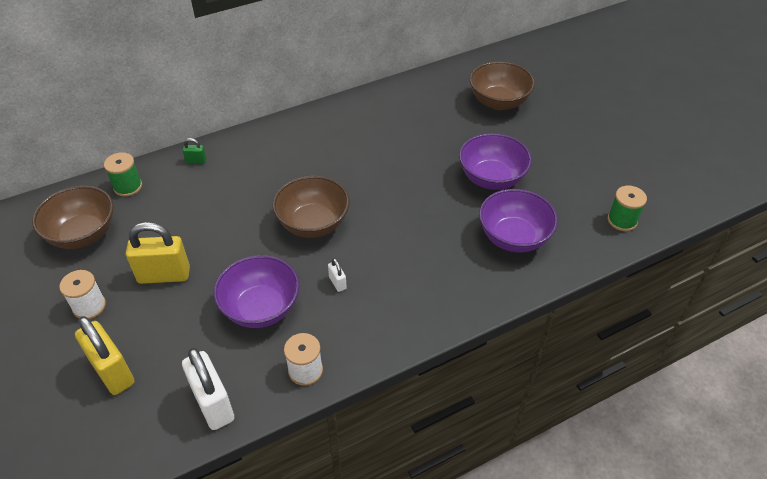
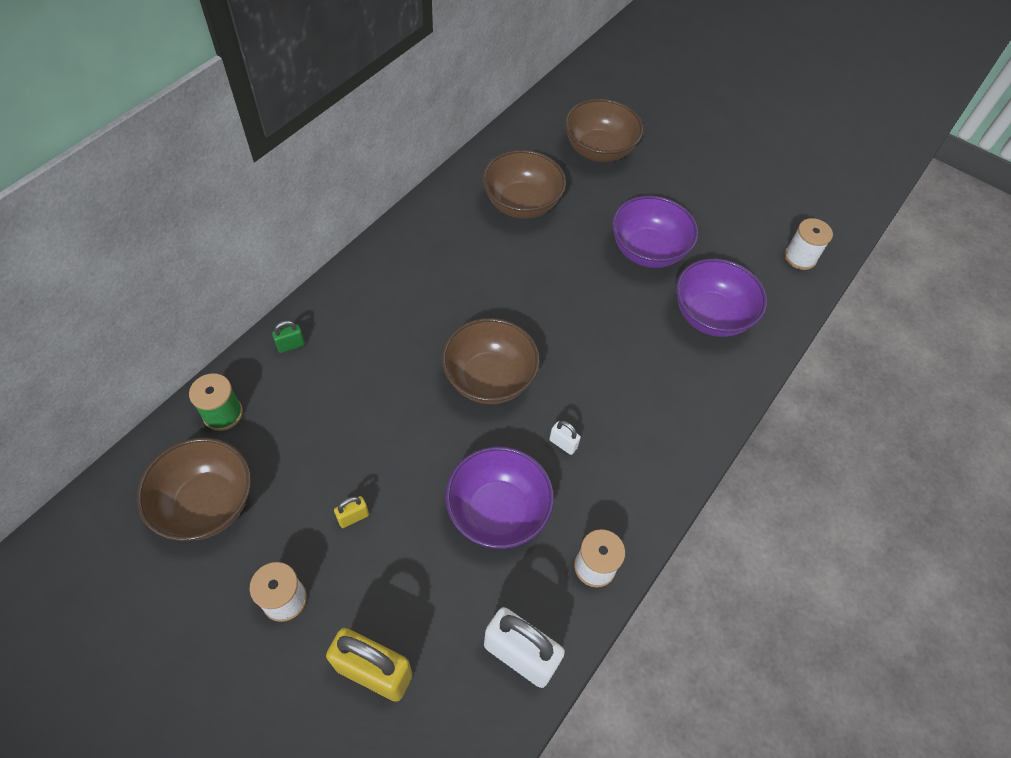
camera: 30 degrees left, 10 degrees up
(164, 275) = (353, 517): yellow padlock -> yellow padlock, size x0.45
(414, 121) = (521, 204): none -> brown bowl
(622, 220) = (800, 257): green spool -> white spool

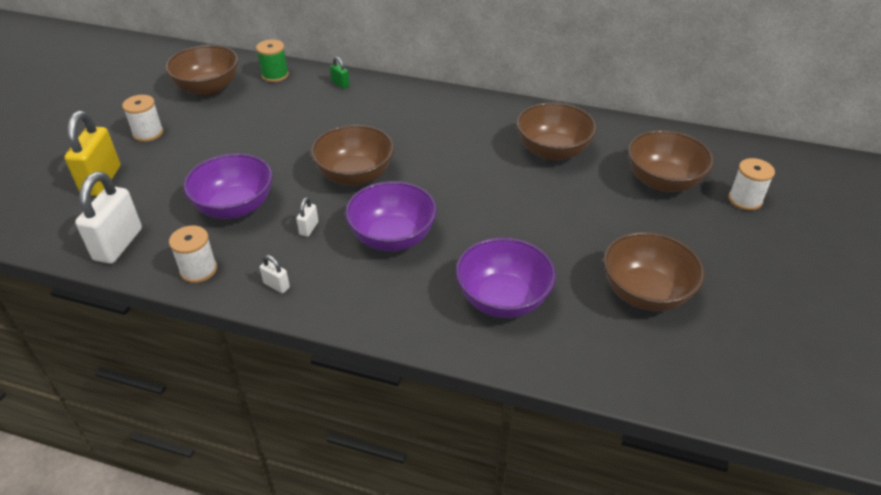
camera: 75 degrees right, 15 degrees down
(353, 517) = (213, 144): yellow padlock -> none
(642, 492) = (276, 285): none -> white padlock
(647, 251) = (557, 239): purple bowl -> purple bowl (392, 237)
(728, 222) = (645, 293): none -> brown bowl
(800, 257) = (641, 365): white spool -> white spool (745, 200)

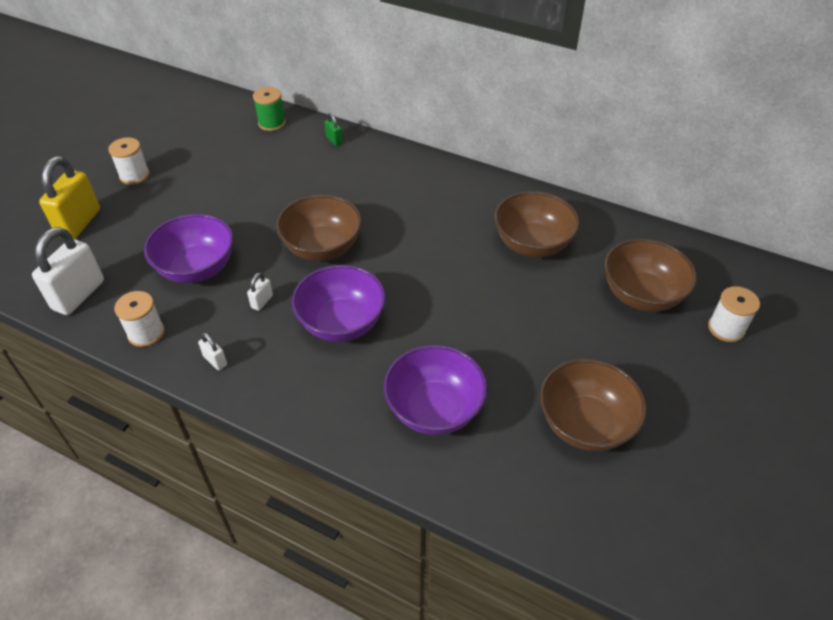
camera: 10 degrees right, 5 degrees up
(208, 88) = (203, 131): brown bowl -> none

